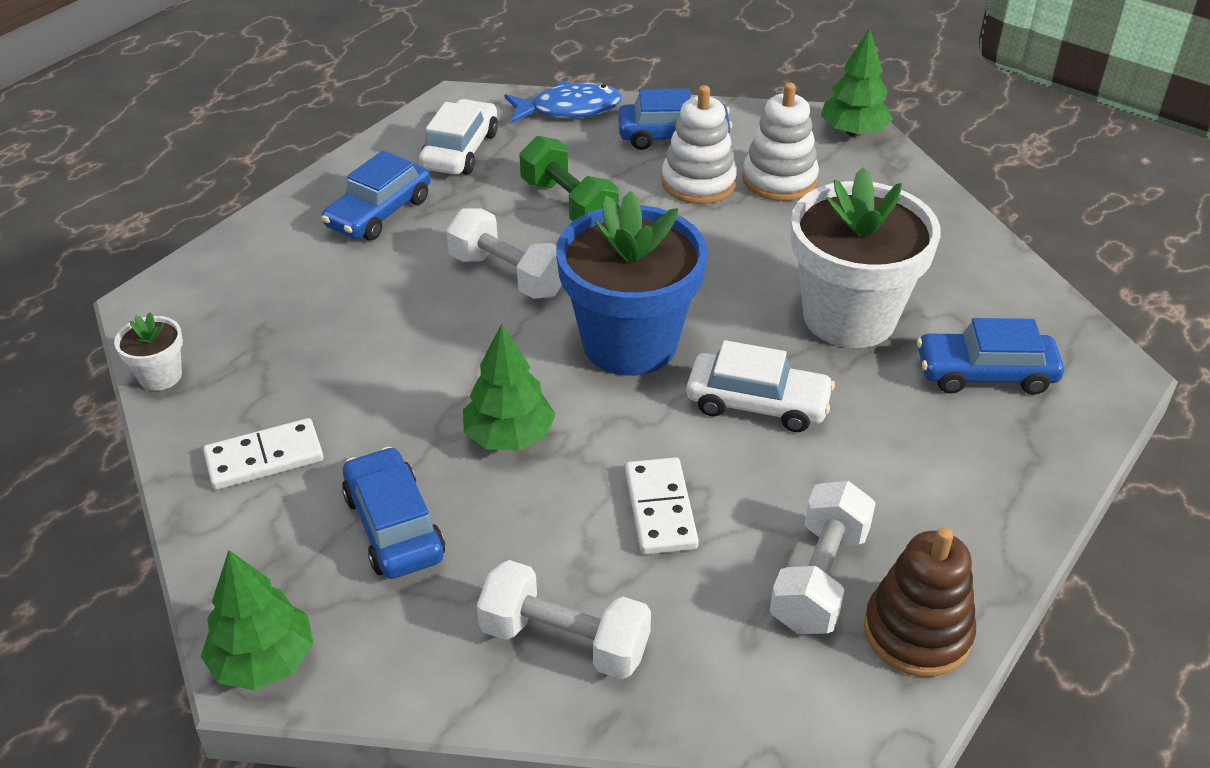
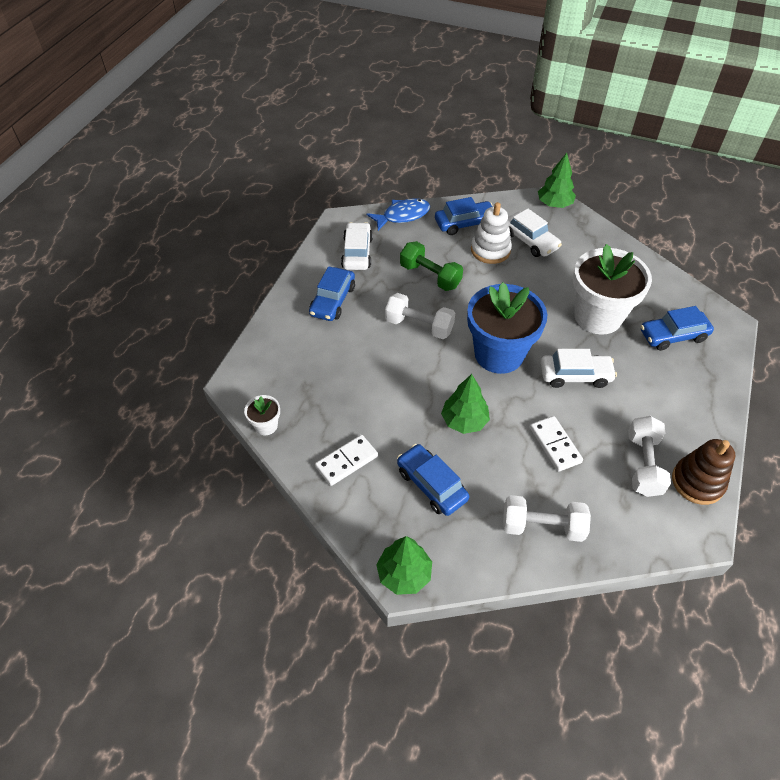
camera: 15 degrees left, 10 degrees up
(779, 180) = (530, 241): white stacking toy -> white car

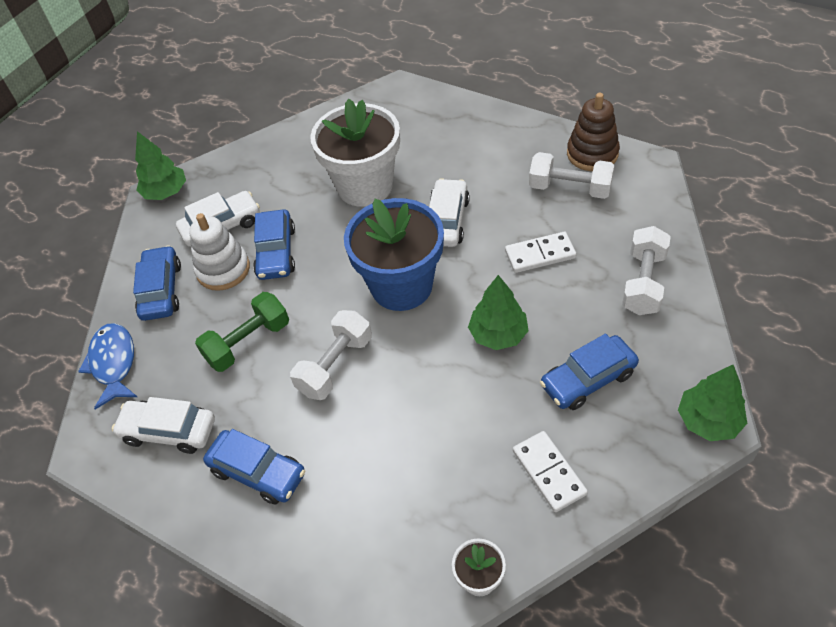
camera: 75 degrees left, 0 degrees up
(673, 335) = (407, 132): blue car -> blue car (276, 252)

